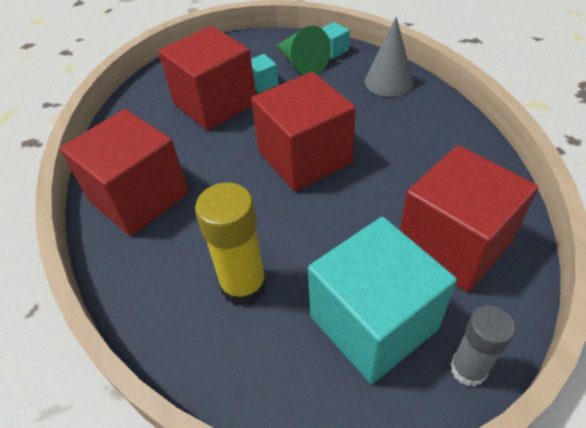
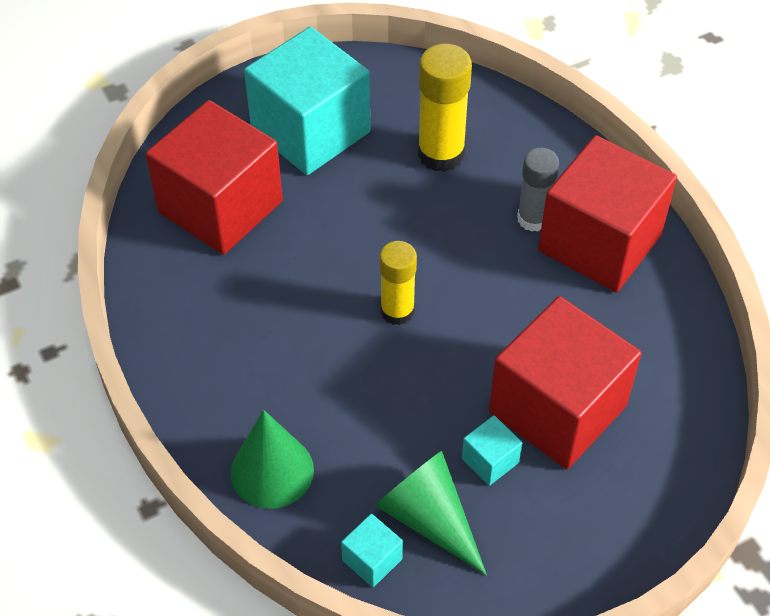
camera: 170 degrees right, 5 degrees up
(305, 157) = (397, 311): red cube -> yellow glue stick
(388, 82) = (272, 471): grey cone -> green cone
(468, 369) = (231, 103): grey glue stick -> grey glue stick (533, 219)

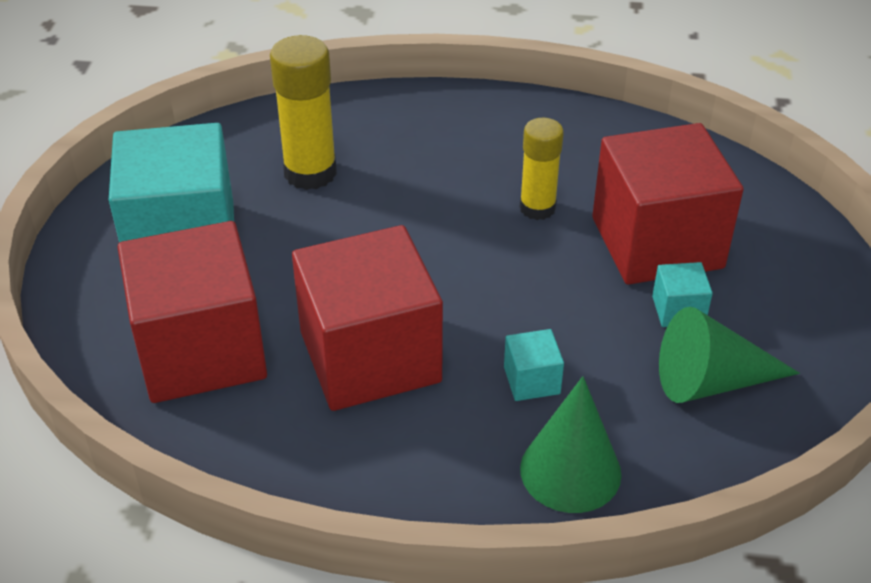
camera: 55 degrees left, 10 degrees down
(372, 560) = (730, 445): turquoise cube -> turquoise cube (531, 380)
(397, 311) = (460, 288): yellow glue stick -> yellow glue stick (537, 208)
(533, 219) = (442, 156): grey glue stick -> none
(600, 243) = (506, 134): red cube -> red cube (370, 357)

